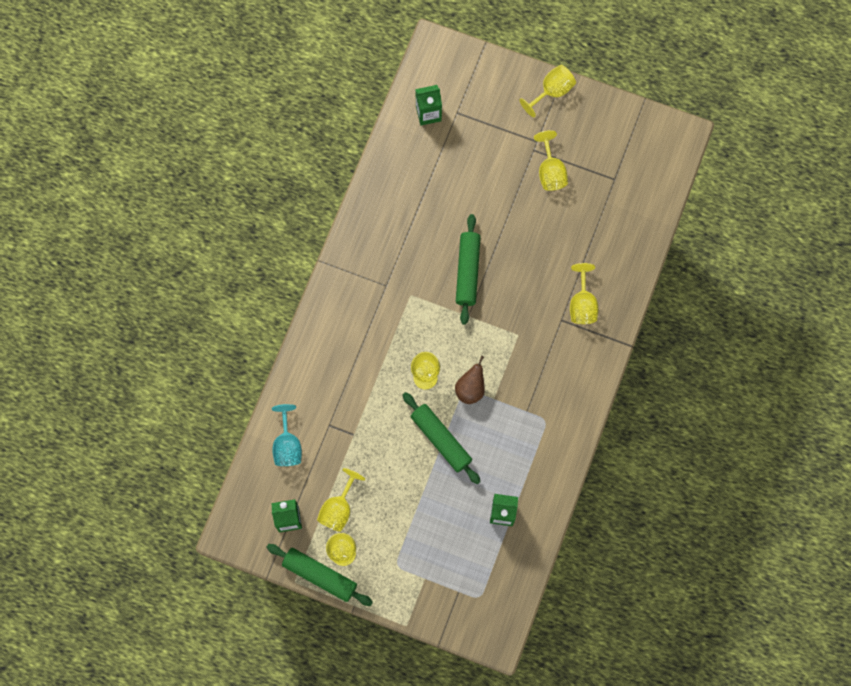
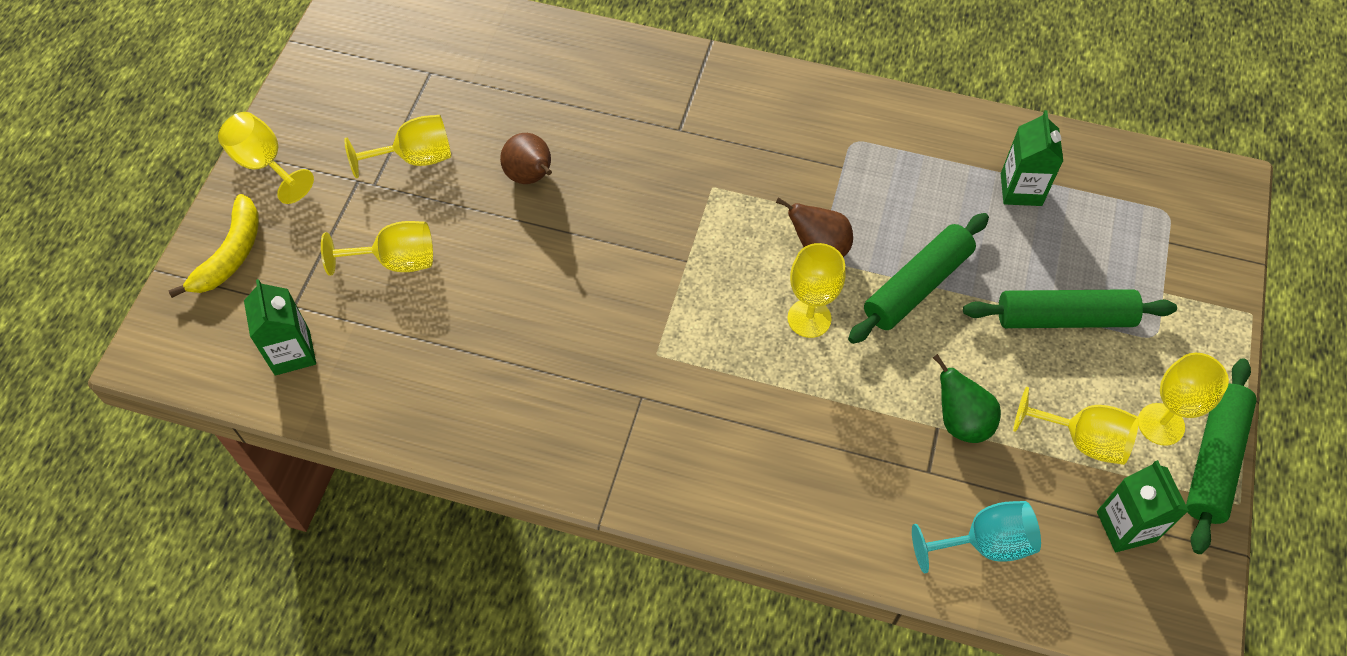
camera: 95 degrees left, 15 degrees down
(355, 447) = (960, 421): none -> green pear
(467, 271) = (604, 267): green rolling pin -> green rolling pin (1064, 318)
(492, 79) = (231, 254): none -> yellow banana
(532, 234) = (531, 177): none -> brown pear
(582, 304) = (649, 103): yellow goblet -> yellow goblet (396, 261)

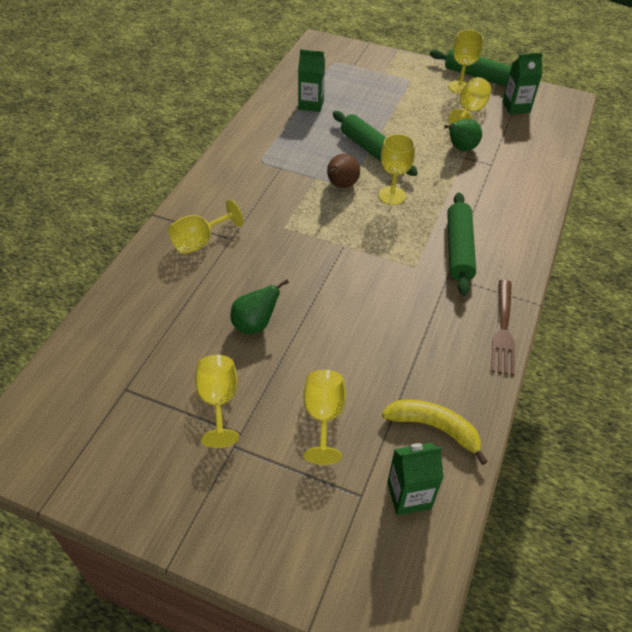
camera: 85 degrees left, 10 degrees down
(231, 254) = (299, 554): yellow banana -> yellow banana (434, 428)
(265, 164) = (197, 527): yellow goblet -> yellow goblet (200, 242)
(531, 177) = (255, 324): brown pear -> green pear
(544, 468) = (503, 330): none -> brown fork
(983, 544) = (531, 152): turquoise goblet -> none
(1064, 318) = (397, 104): green rolling pin -> green rolling pin (458, 249)

